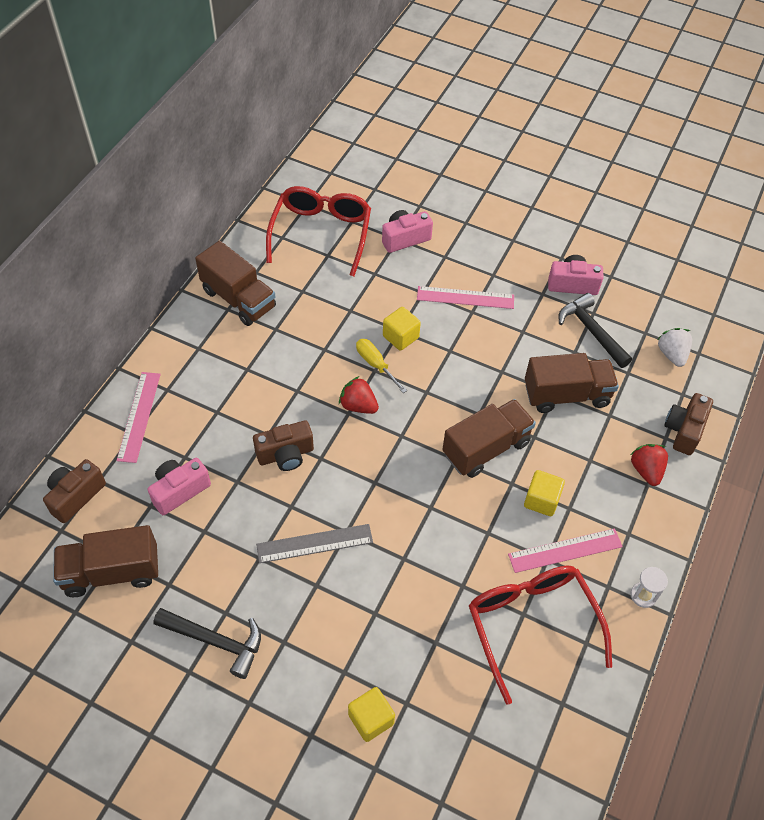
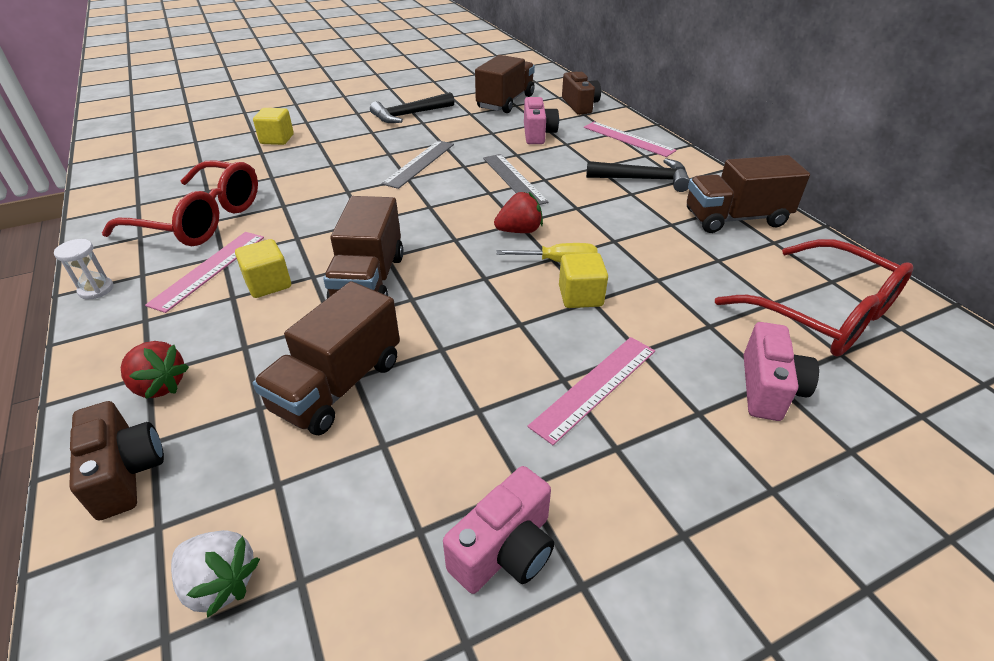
camera: 130 degrees right, 15 degrees down
(285, 455) = (514, 179): brown camera -> grey ruler
(591, 331) = (390, 497): black hammer -> black hammer (643, 179)

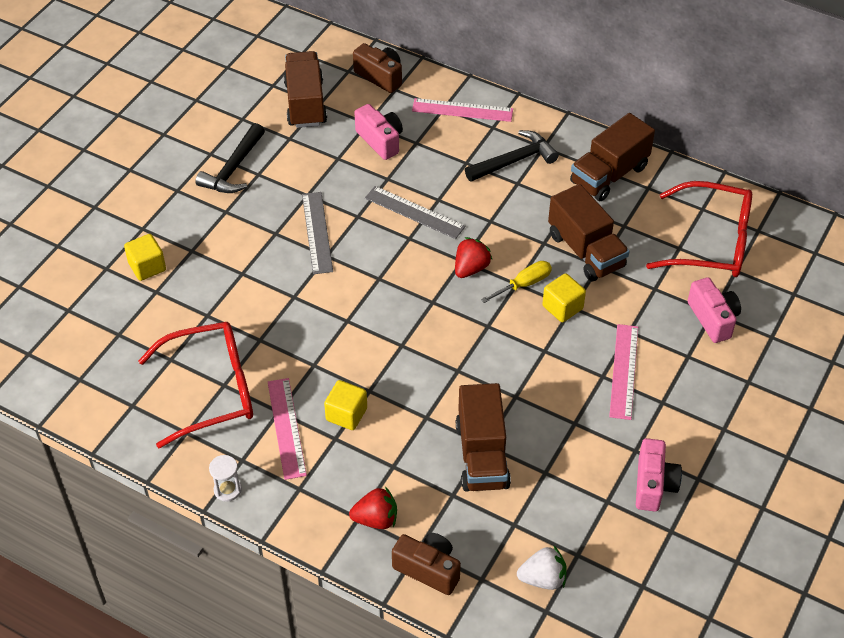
camera: 35 degrees left, 10 degrees up
(369, 280) = (413, 372): brown truck -> brown truck (586, 251)

